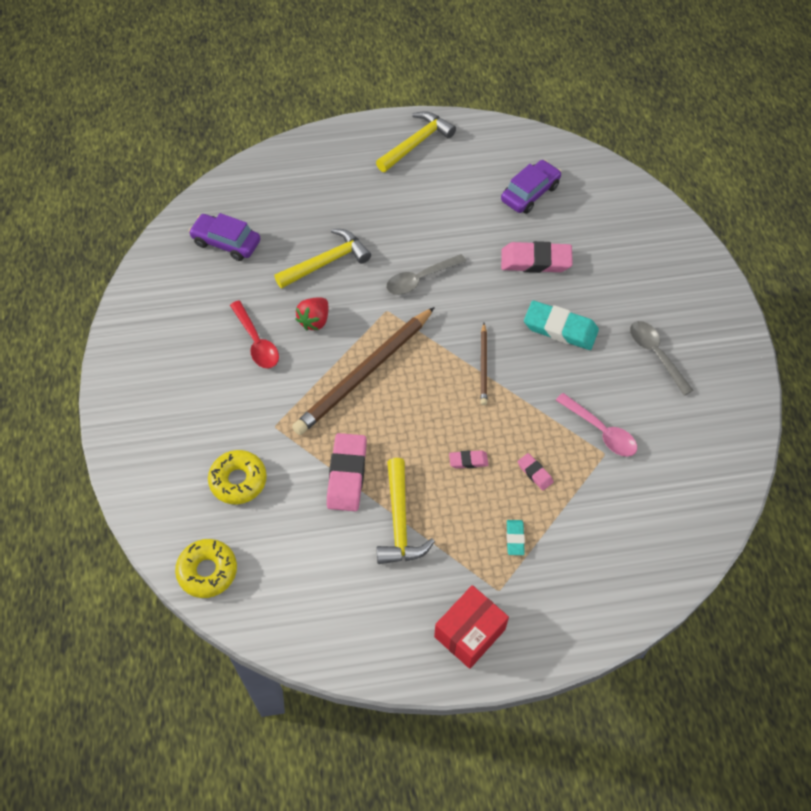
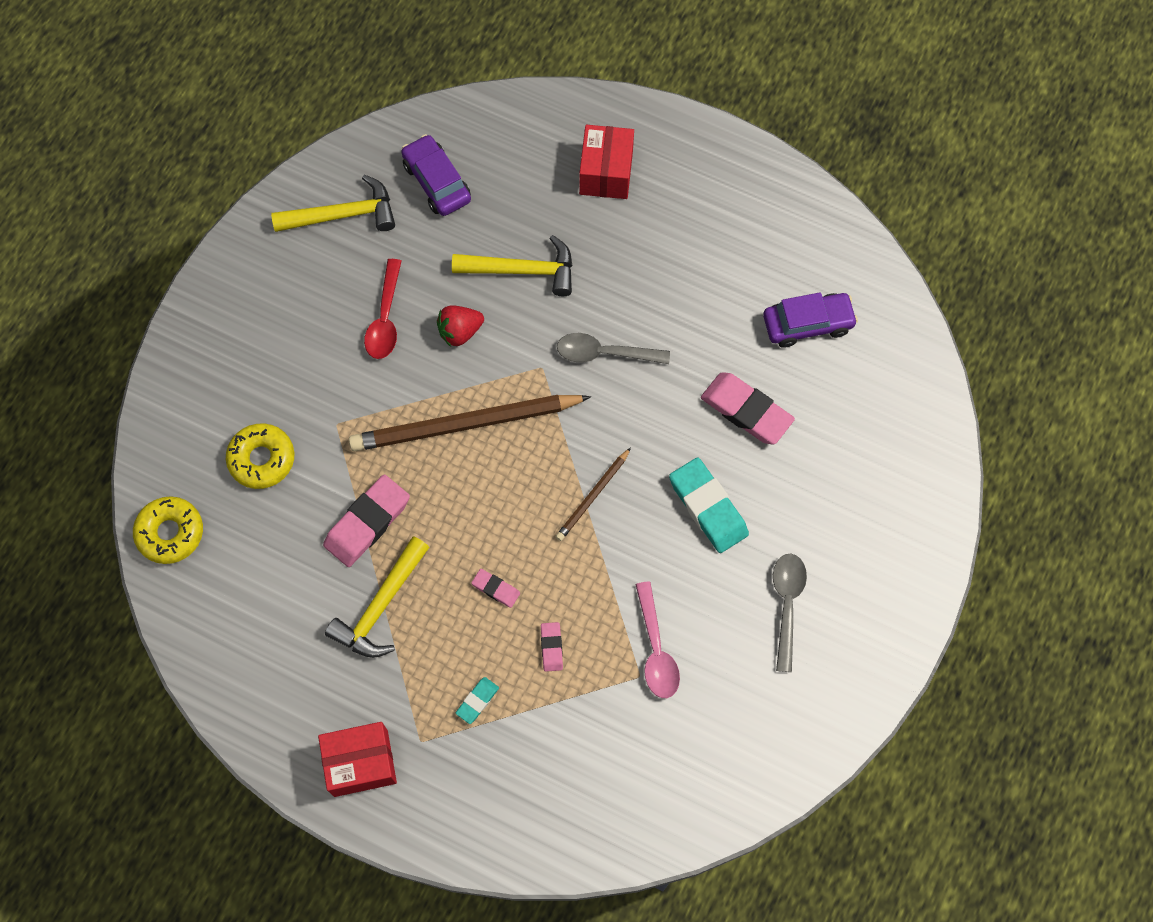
camera: 35 degrees right, 10 degrees up
(334, 178) = (606, 172): none -> red box
(416, 143) = (729, 182): yellow hammer -> yellow hammer (342, 215)

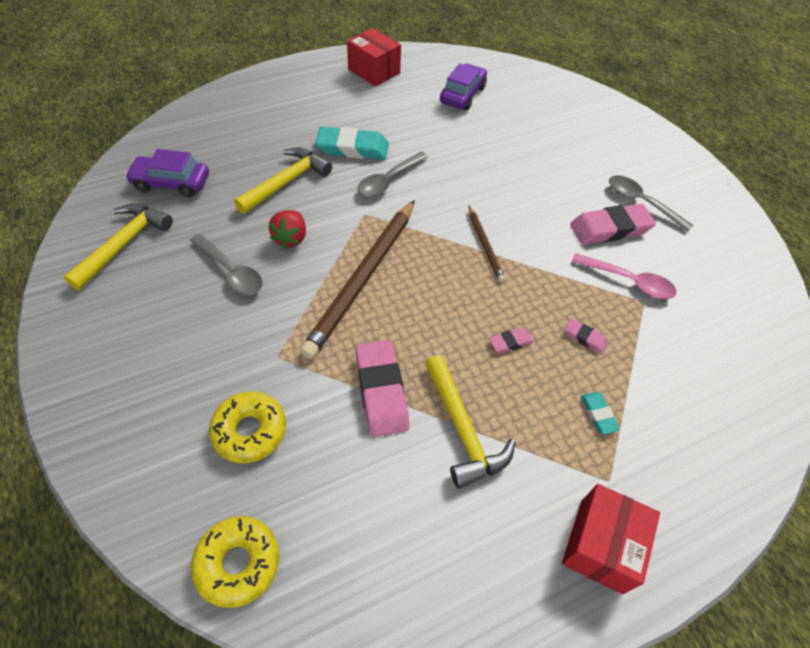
camera: 55 degrees left, 15 degrees down
(385, 318) = (231, 271): red spoon -> grey spoon
(606, 172) = (272, 111): red box -> red box (374, 71)
(708, 507) = (543, 197): turquoise eraser -> turquoise eraser (352, 148)
(746, 411) = (493, 146): pink eraser -> pink eraser (610, 228)

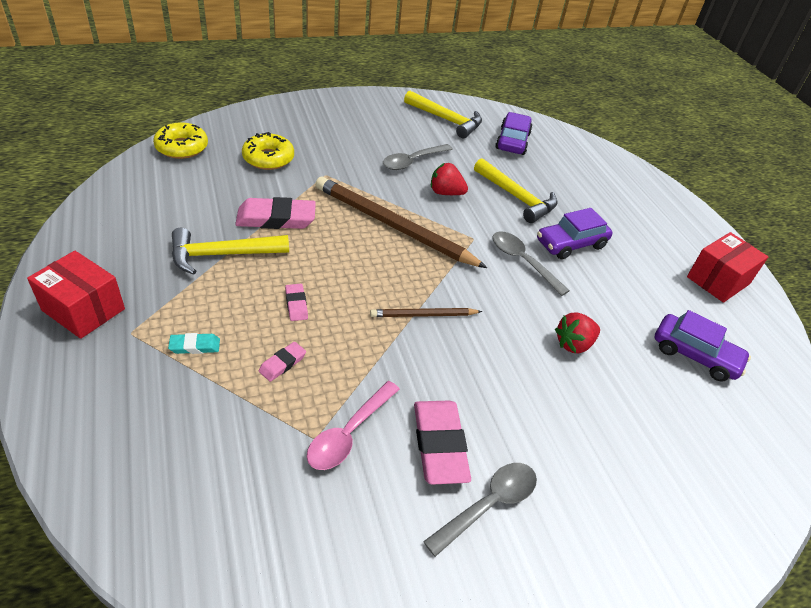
camera: 95 degrees right, 10 degrees down
(352, 148) = (571, 244): turquoise eraser -> purple car
(479, 154) = (573, 344): none -> red strawberry

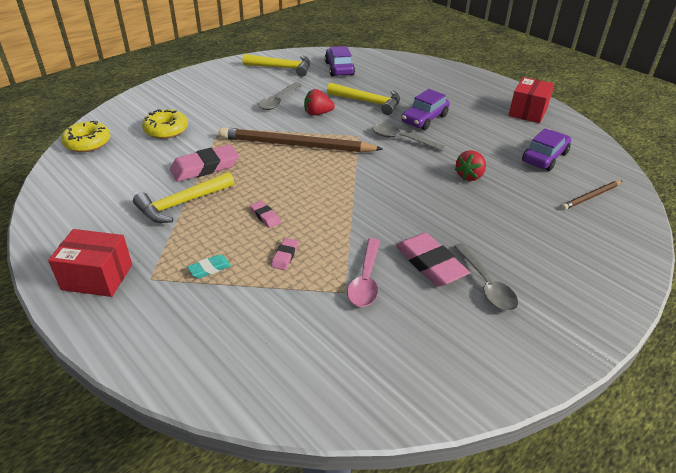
camera: 20 degrees left, 5 degrees down
(423, 315) = (360, 192): brown pencil -> brown pencil (591, 197)
(488, 504) = (486, 284): grey spoon -> grey spoon turned 135 degrees clockwise
(695, 355) = (544, 157): purple car -> purple car turned 60 degrees counterclockwise

